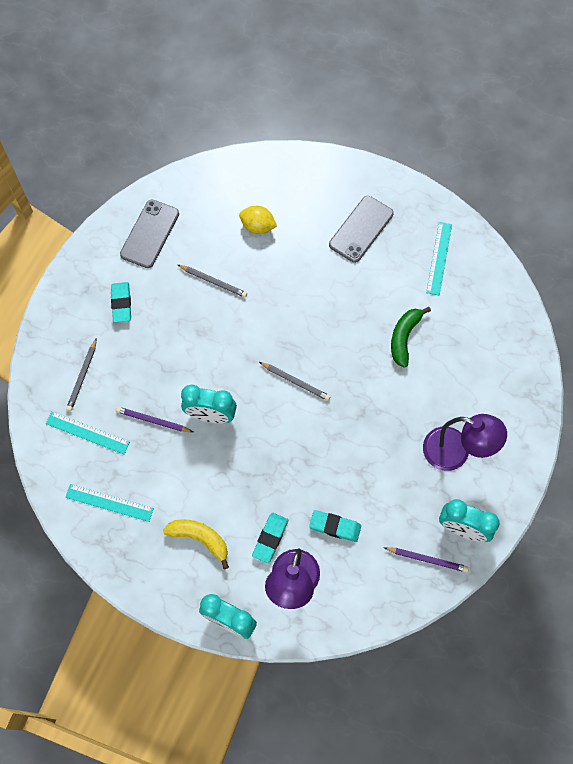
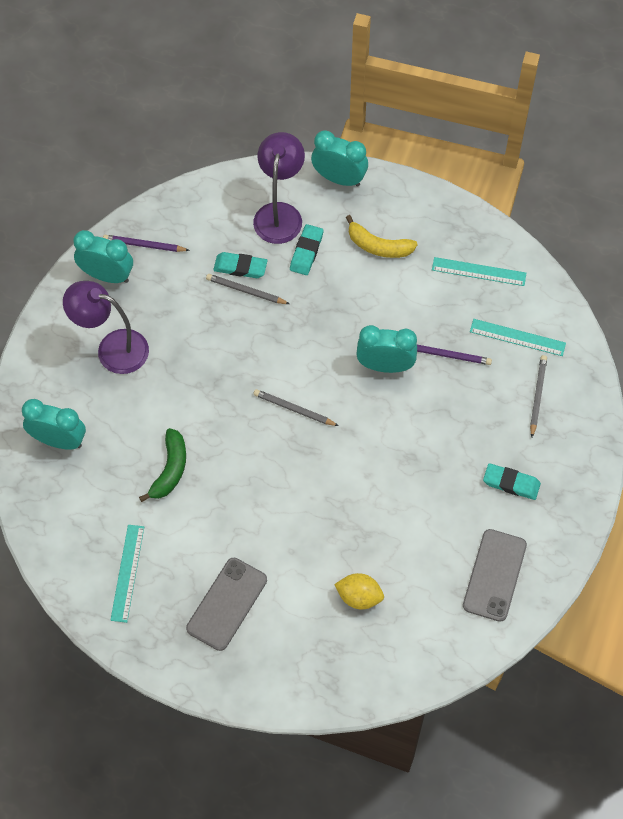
camera: 175 degrees right, 5 degrees down
(121, 303) = (511, 483): turquoise eraser -> turquoise eraser turned 60 degrees counterclockwise
(213, 282) = (405, 519): grey pencil -> grey pencil (246, 291)
(499, 370) = (59, 440): none -> turquoise clock

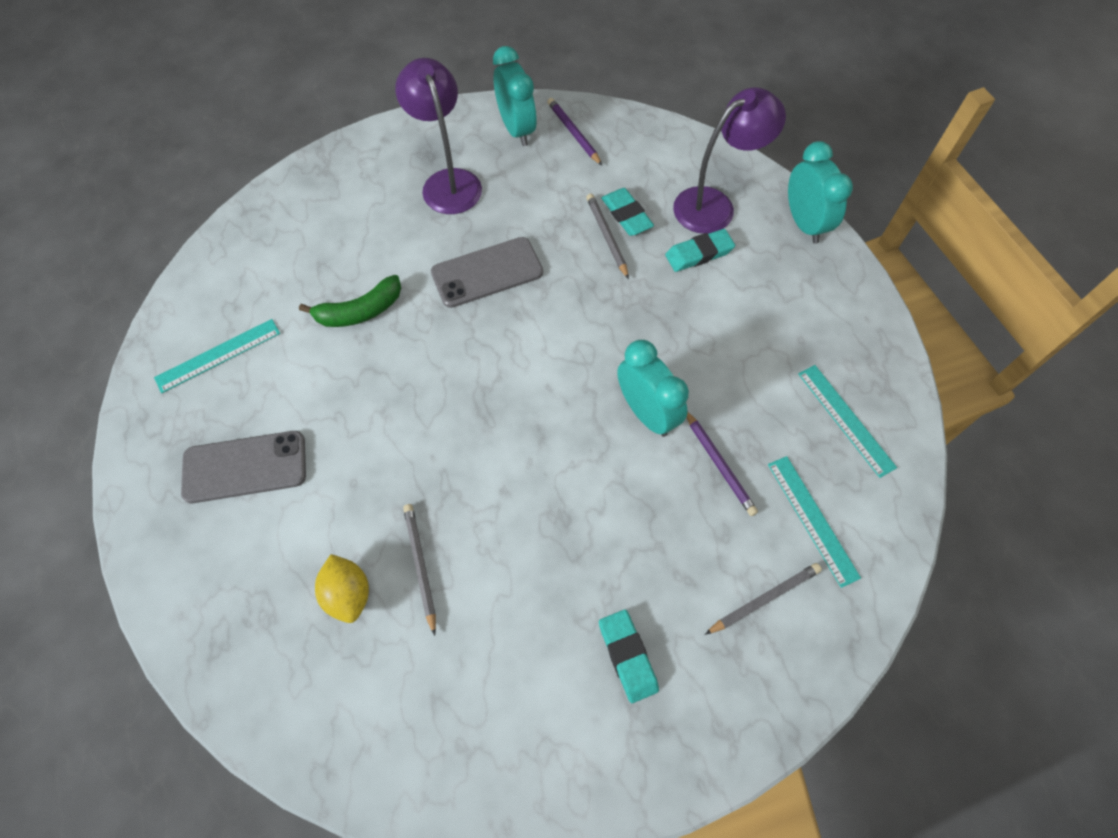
camera: 50 degrees right, 0 degrees up
(59, 440) = (319, 208): turquoise clock -> none
(294, 409) = (518, 367): grey pencil -> grey pencil (420, 565)
(378, 246) = (771, 307): yellow banana -> none
(494, 575) = (492, 732): grey phone -> grey phone (487, 273)

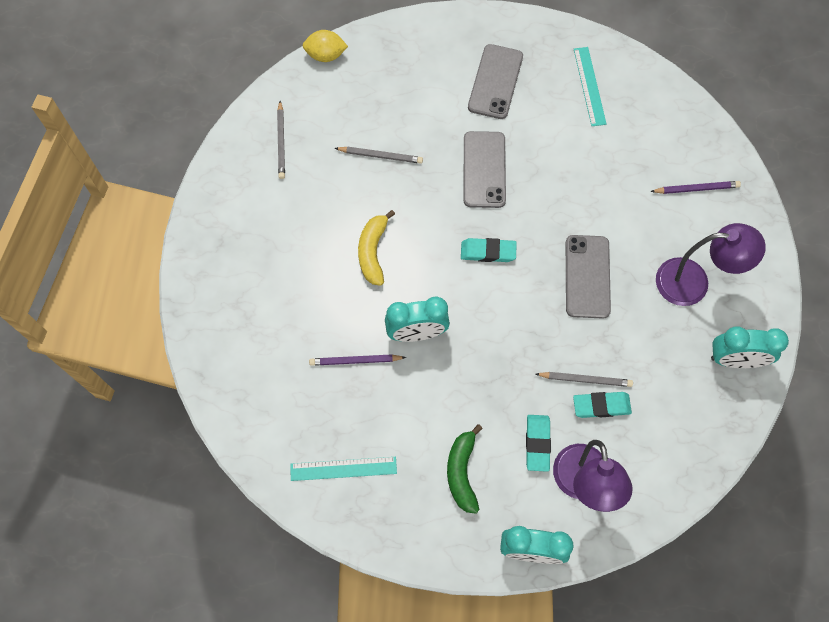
camera: 115 degrees right, 5 degrees up
(348, 594) = (383, 114): yellow lemon -> yellow lemon (326, 55)
(360, 311) = (589, 180): green banana -> green banana (462, 472)
(390, 427) = (484, 170): none -> grey phone
(568, 509) = (373, 252): none -> yellow banana
(573, 133) = (713, 405): purple pencil -> purple pencil (696, 189)
(627, 656) = (267, 245): turquoise eraser -> turquoise eraser (488, 252)
(764, 598) = (255, 339): grey pencil -> grey pencil (281, 142)
(812, 519) = (287, 399): turquoise ruler -> none

